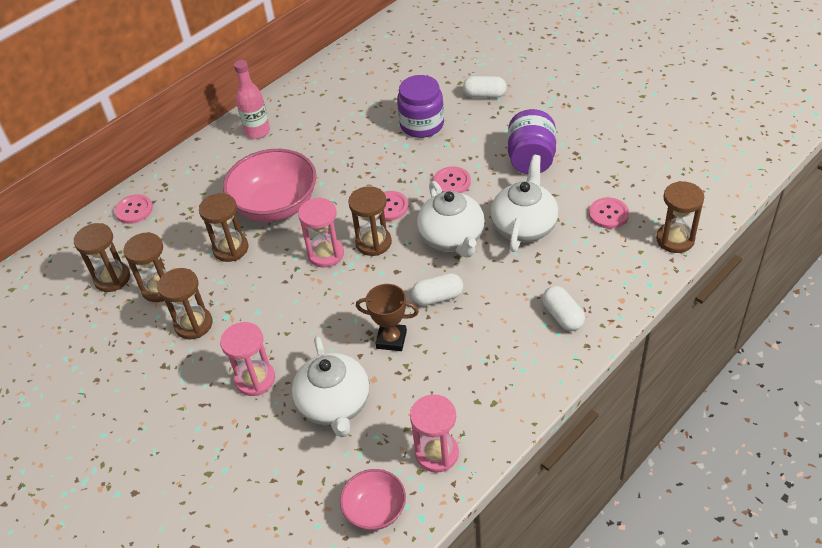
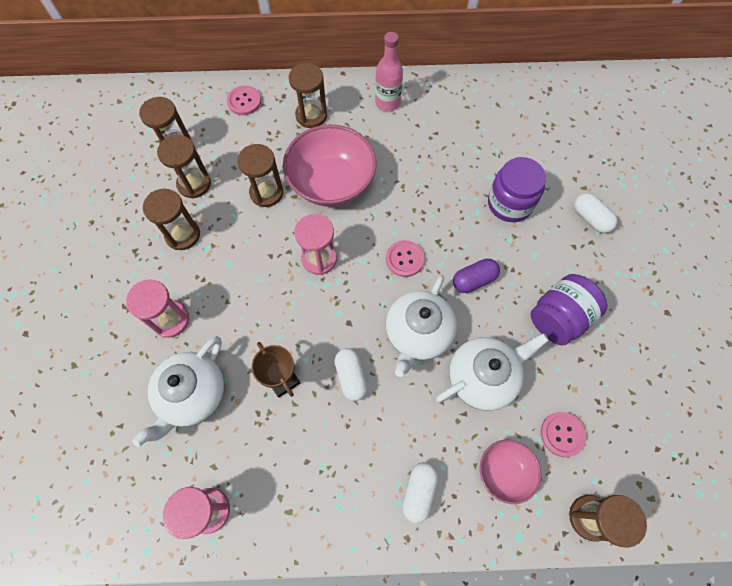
camera: 40 degrees right, 20 degrees up
(373, 243) = (360, 281): brown hourglass -> brown hourglass (311, 115)
(375, 510) = (127, 510): pink bowl -> pink bowl (504, 472)
(438, 297) = (351, 376): white capsule -> white capsule turned 45 degrees clockwise
(452, 182) = (473, 280): pink button -> purple capsule

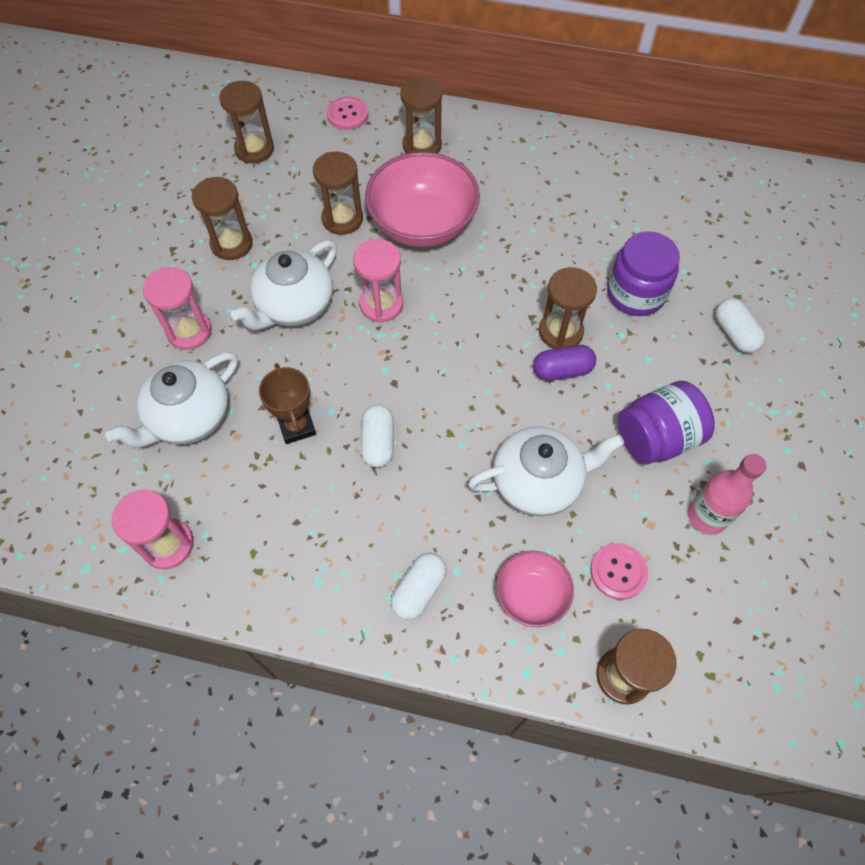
camera: 15 degrees right, 5 degrees down
(194, 184) = (262, 192): brown hourglass -> brown hourglass (560, 332)
(387, 102) = (519, 149): pink bottle -> pink bottle (707, 516)
(404, 259) = (484, 328): pink button -> none
(418, 334) = (474, 414): white teapot -> white teapot (294, 306)

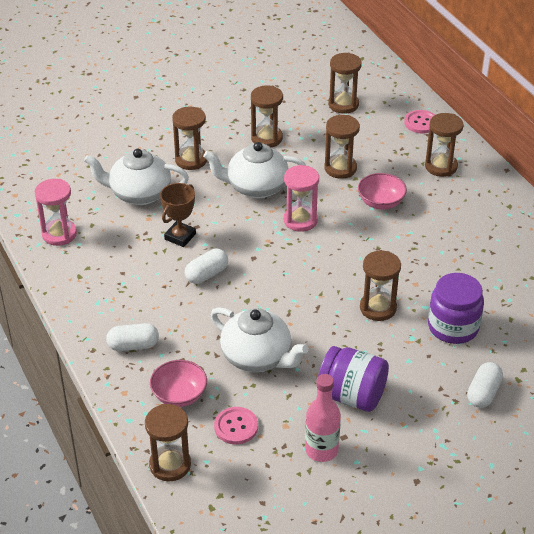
camera: 50 degrees right, 20 degrees down
(189, 331) = (191, 160): pink hourglass -> brown hourglass
(422, 224) = (381, 202): pink bowl -> pink bowl, size x0.54
(562, 370) = (349, 324): purple capsule -> none

